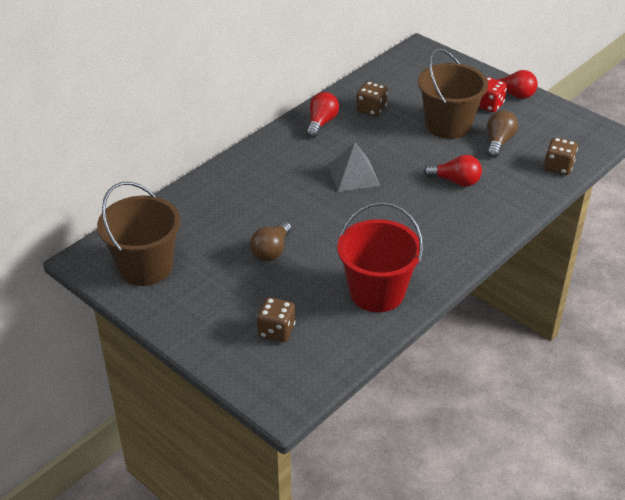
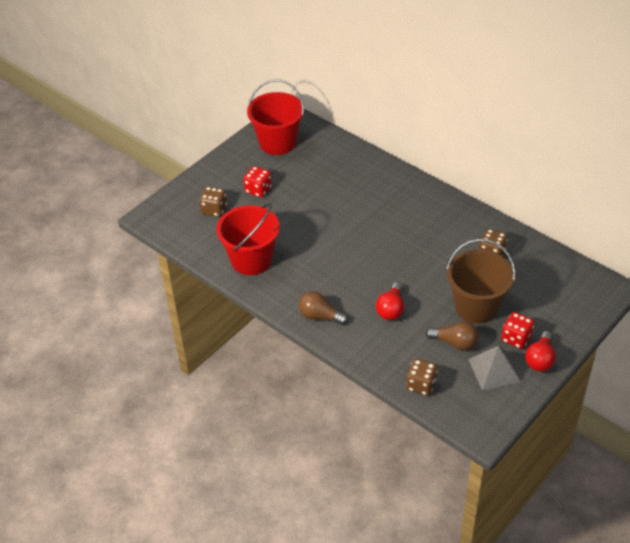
camera: 90 degrees right, 5 degrees up
(145, 267) = (277, 142): brown bucket -> red bucket
(242, 286) = (258, 190): none -> red dice
(271, 251) = (296, 202): brown light bulb -> brown light bulb (320, 316)
(321, 123) = (464, 221): red light bulb -> none
(353, 175) = (392, 244): grey pyramid -> grey pyramid (494, 370)

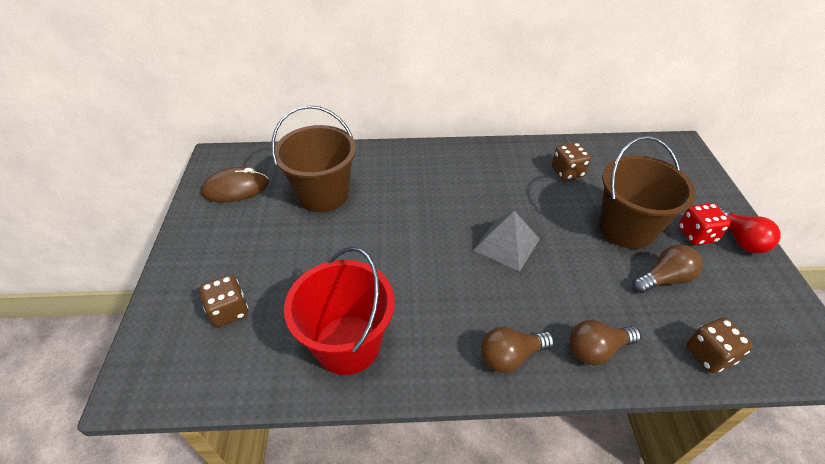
camera: 45 degrees left, 0 degrees up
(258, 190) = (265, 251): red dice -> none
(277, 142) = (236, 188): red bucket -> brown mouse
(321, 175) = (323, 194): none -> brown bucket
(366, 343) = (596, 349): none -> brown light bulb
(391, 309) = (566, 288): red light bulb -> none
(494, 370) = (731, 280): grey pyramid -> grey pyramid (506, 244)

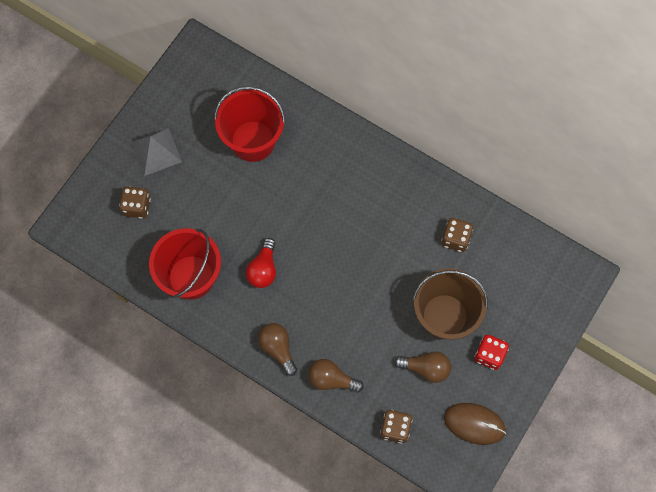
camera: 35 degrees right, 25 degrees up
(236, 188) = (195, 93): brown mouse -> brown mouse (474, 424)
(323, 194) = (253, 141): brown bucket -> red bucket
(506, 244) = (346, 272): grey pyramid -> grey pyramid (156, 151)
(510, 356) = (278, 348): brown light bulb -> brown light bulb turned 45 degrees clockwise
(740, 240) = (516, 380): red light bulb -> red light bulb (263, 269)

